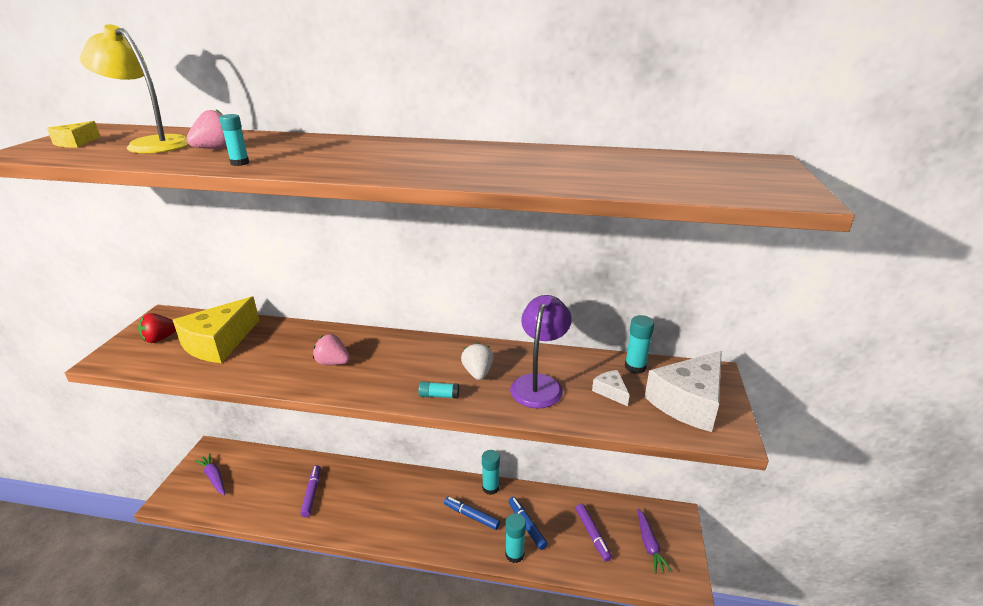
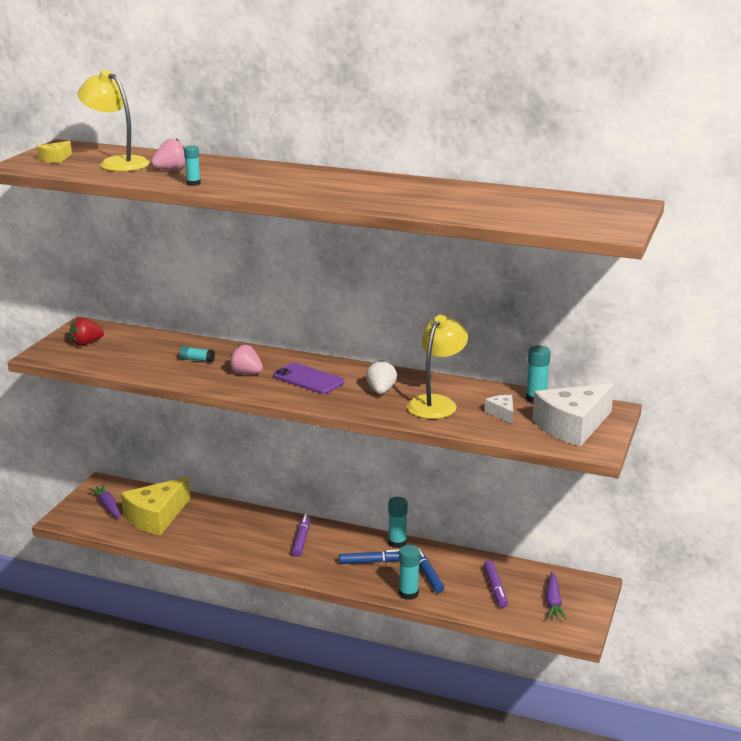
camera: 10 degrees right, 5 degrees down
(219, 343) = (140, 350): yellow cheese -> yellow cheese (156, 517)
(312, 493) = (208, 528): purple marker -> purple marker (301, 539)
(399, 364) = (308, 379): none -> purple phone
(439, 395) = (340, 403): turquoise glue stick -> turquoise glue stick (197, 360)
(471, 516) = (371, 562): blue marker -> blue marker turned 135 degrees clockwise
(539, 384) = (436, 403): purple lamp -> yellow lamp

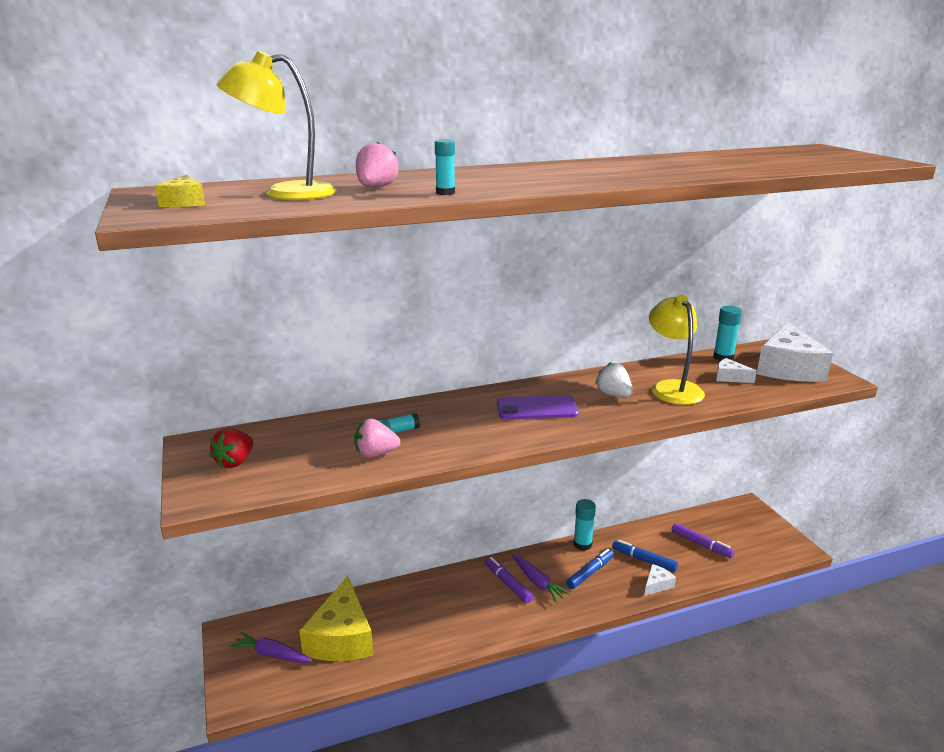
camera: 40 degrees left, 0 degrees up
(246, 373) = (472, 425): pink strawberry -> pink strawberry (375, 454)
(408, 593) = (657, 585): turquoise glue stick -> white cheese
(553, 602) = (748, 534): purple carrot -> purple carrot (537, 582)

